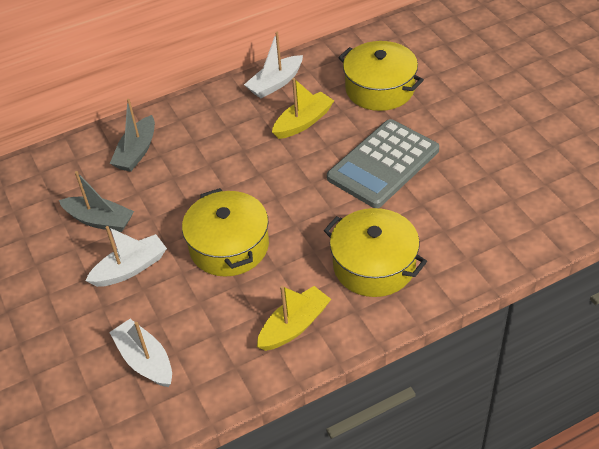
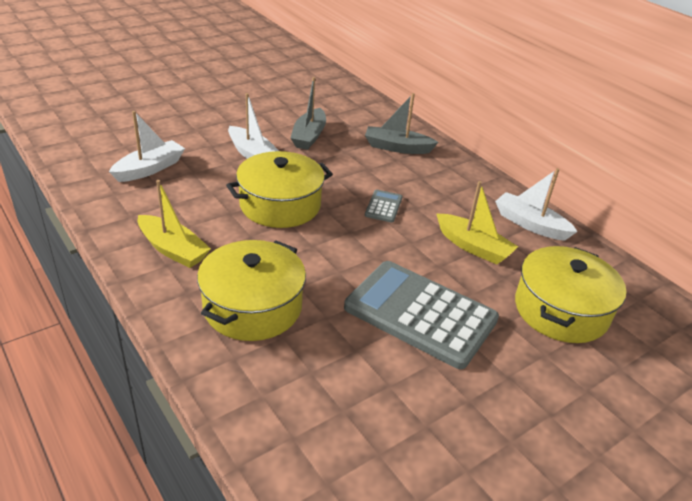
camera: 75 degrees right, 10 degrees down
(240, 172) = (383, 206): none -> grey calculator

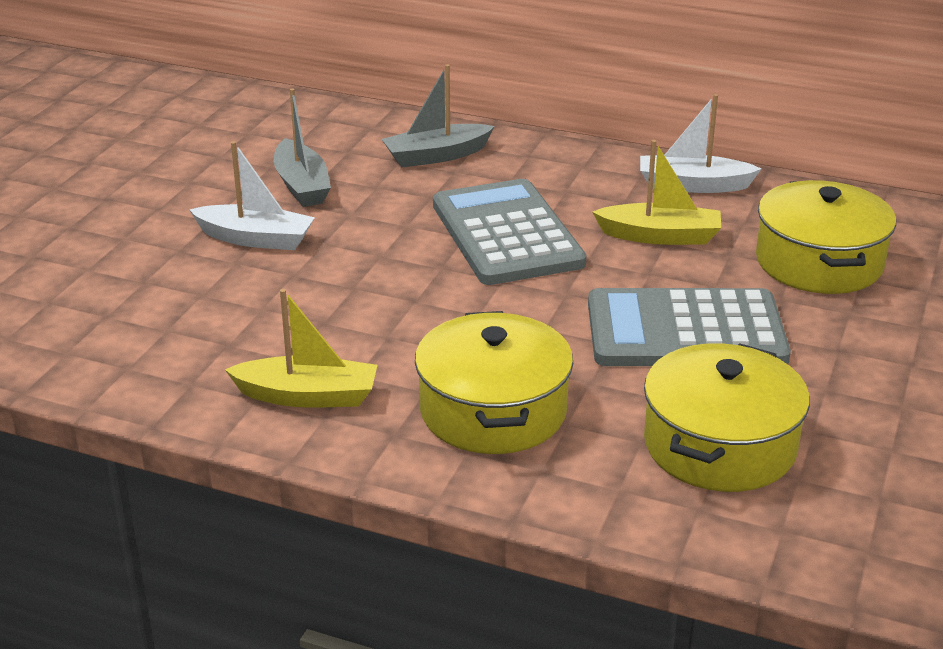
camera: 30 degrees left, 5 degrees down
(150, 169) = (131, 316): white boat -> none
(280, 205) = (376, 285): yellow pot -> yellow pot (719, 445)
(383, 206) = (506, 234): grey calculator -> grey calculator, size x2.38

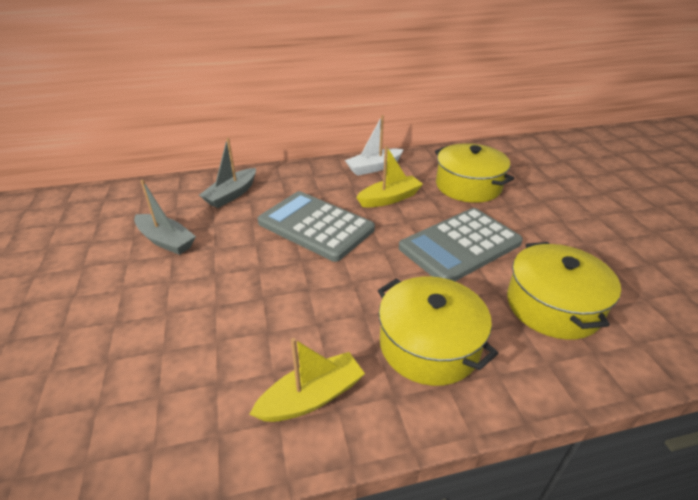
camera: 35 degrees left, 5 degrees up
(255, 239) = (166, 290): white boat -> none

